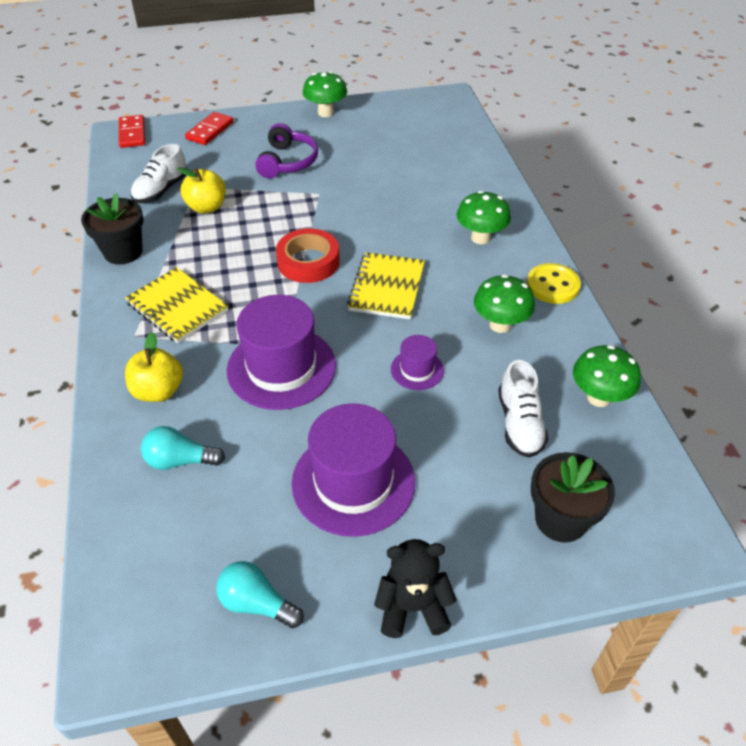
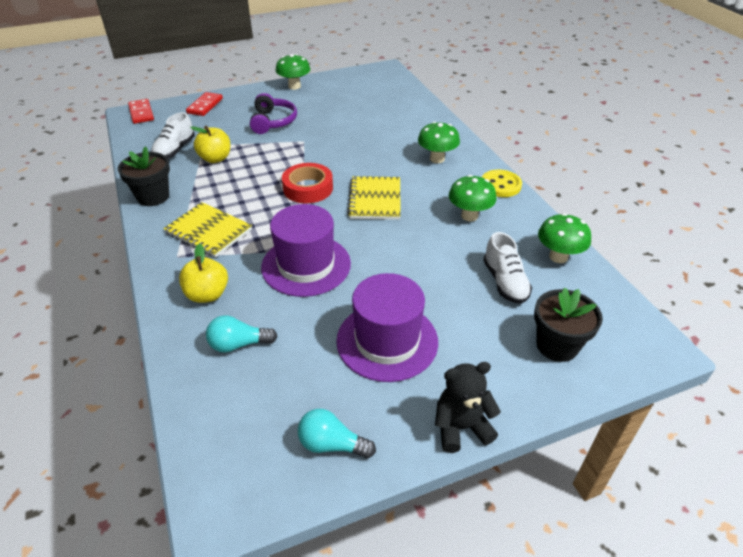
camera: 10 degrees left, 5 degrees down
(417, 370) = (415, 254): purple hat -> none

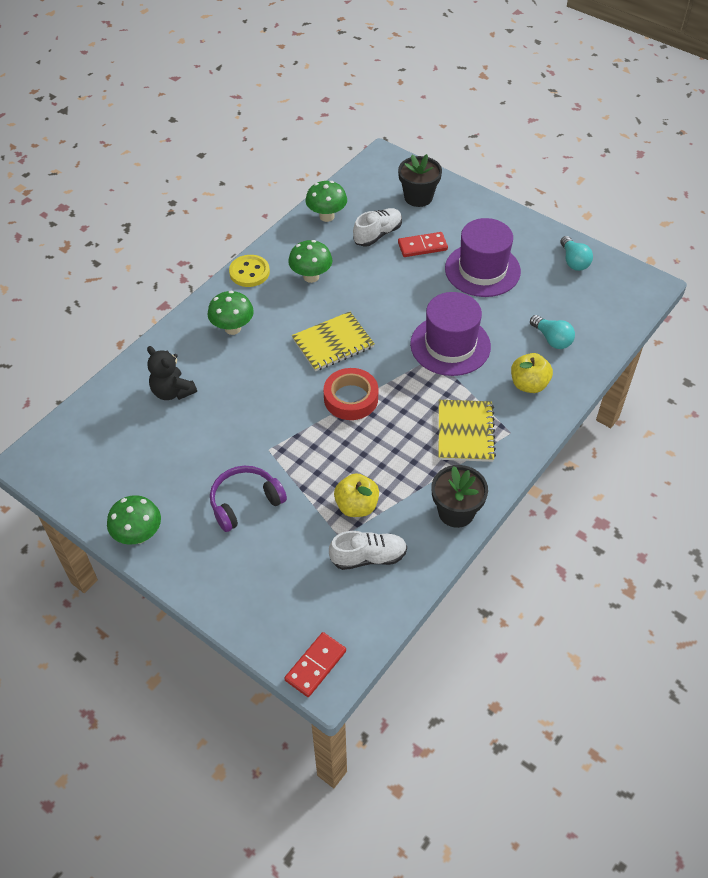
camera: 120 degrees left, 10 degrees up
(205, 106) = (251, 603): red domino -> red domino (422, 246)
(461, 427) = (514, 217): black teddy bear -> black teddy bear (172, 392)

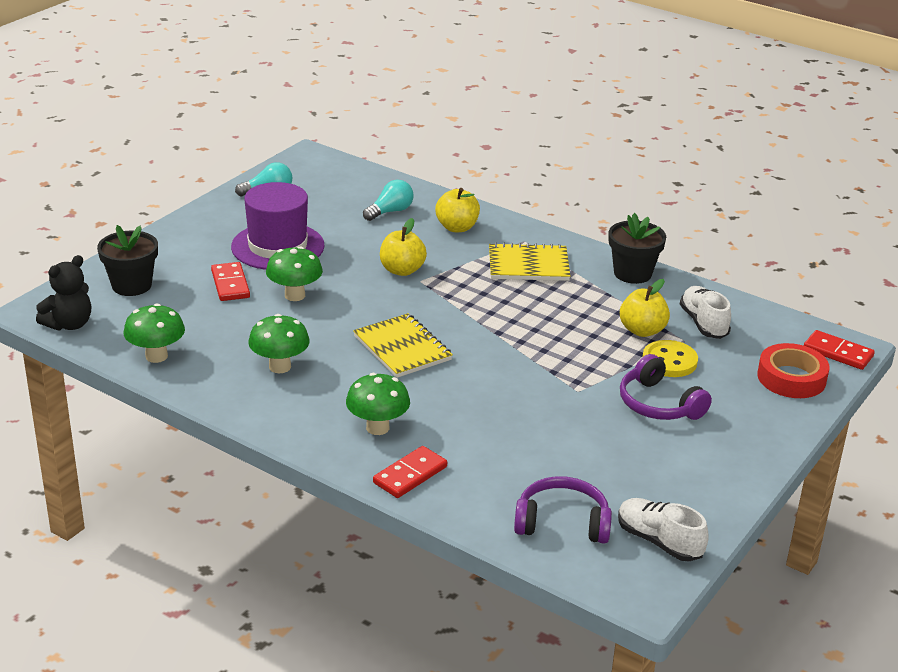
camera: 95 degrees left, 20 degrees down
(111, 424) = (562, 523): none -> purple headphones
(138, 535) = (729, 481): green mushroom -> green mushroom (295, 295)
(172, 392) = (497, 472): black teddy bear -> black teddy bear (69, 324)
(177, 344) = (410, 475): none -> red domino
(249, 272) = (266, 418): yellow button -> yellow button (669, 361)
(351, 398) = (491, 335): red tape -> red tape (791, 378)
(377, 234) = (202, 316): white shoe -> white shoe (659, 541)
(450, 345) = (402, 270): purple hat -> yellow apple

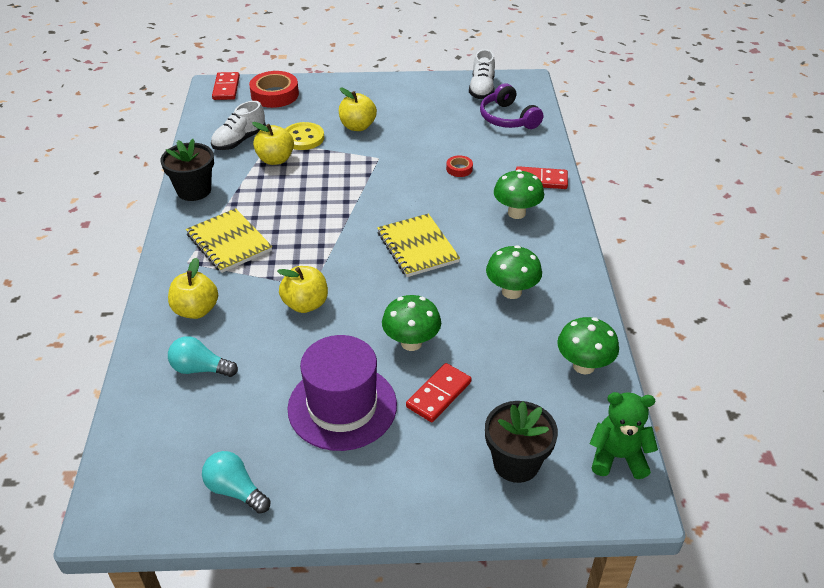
camera: 125 degrees left, 10 degrees up
(69, 324) = (617, 457): black teddy bear -> green teddy bear
(402, 348) = (417, 247): yellow notebook -> yellow notebook turned 45 degrees counterclockwise
(496, 431) = (459, 169): none -> red tape
(658, 404) = (358, 126): purple headphones -> yellow apple

